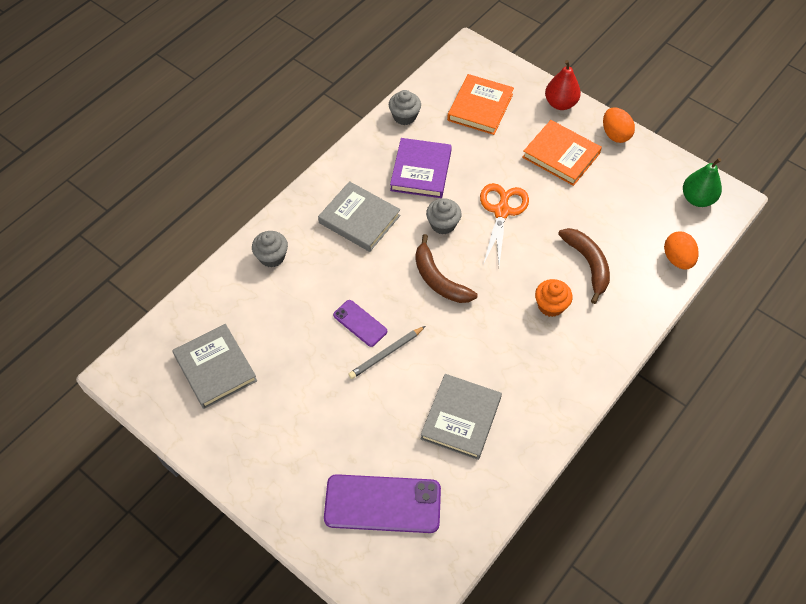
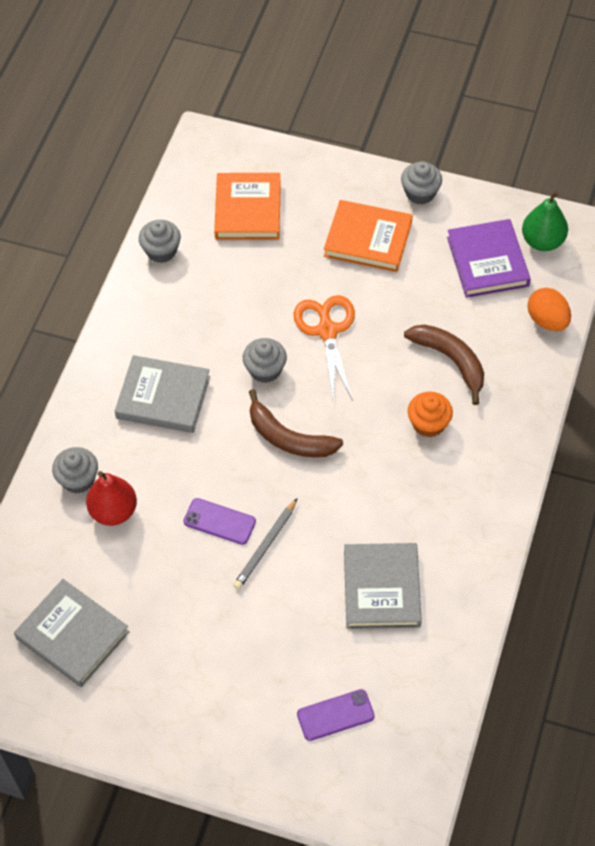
camera: 20 degrees left, 0 degrees up
(382, 503) = (335, 715): purple phone -> purple phone, size x0.54
(421, 171) = (211, 313): purple book -> purple book (487, 261)
(560, 103) = (341, 174): red pear -> red pear (113, 511)
(615, 134) = (420, 193): orange egg -> grey cupcake

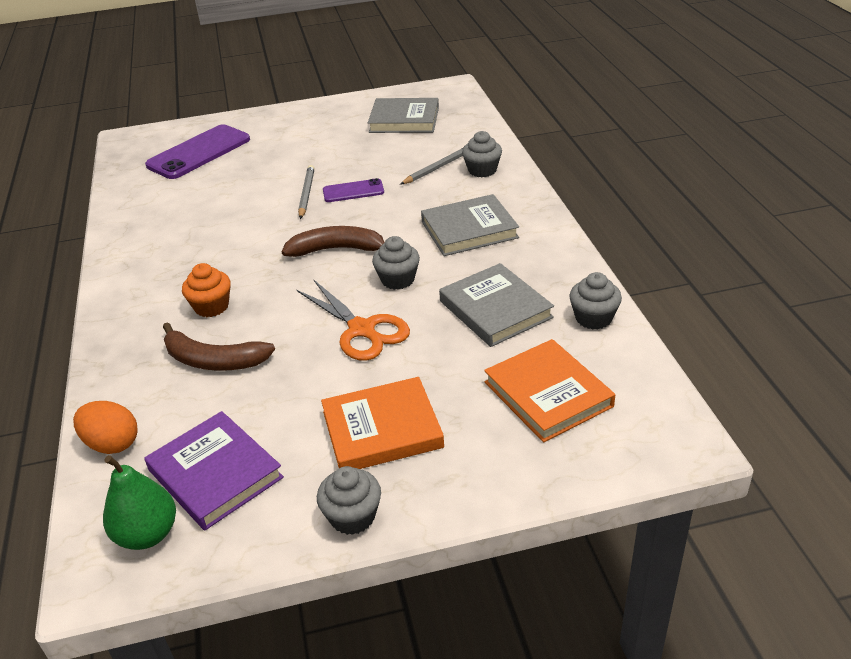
camera: 150 degrees right, 20 degrees down
(113, 511) = (438, 168): red pear -> grey pencil
(335, 715) = (199, 152): purple phone -> purple phone, size x1.86
(382, 588) = (198, 208): grey book -> grey book (495, 309)

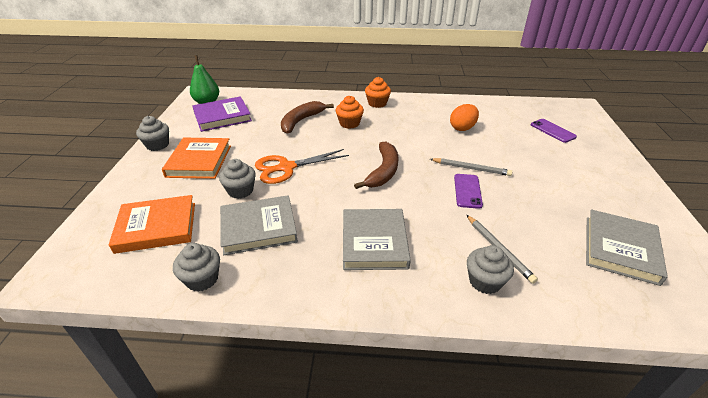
camera: 105 degrees right, 0 degrees up
(112, 444) = (266, 97): orange egg -> orange egg (462, 128)
(131, 295) = (377, 103): none -> orange cupcake
(199, 152) = (552, 131): purple phone -> purple phone, size x0.54
(397, 279) = (328, 190): grey cupcake -> grey cupcake (240, 191)

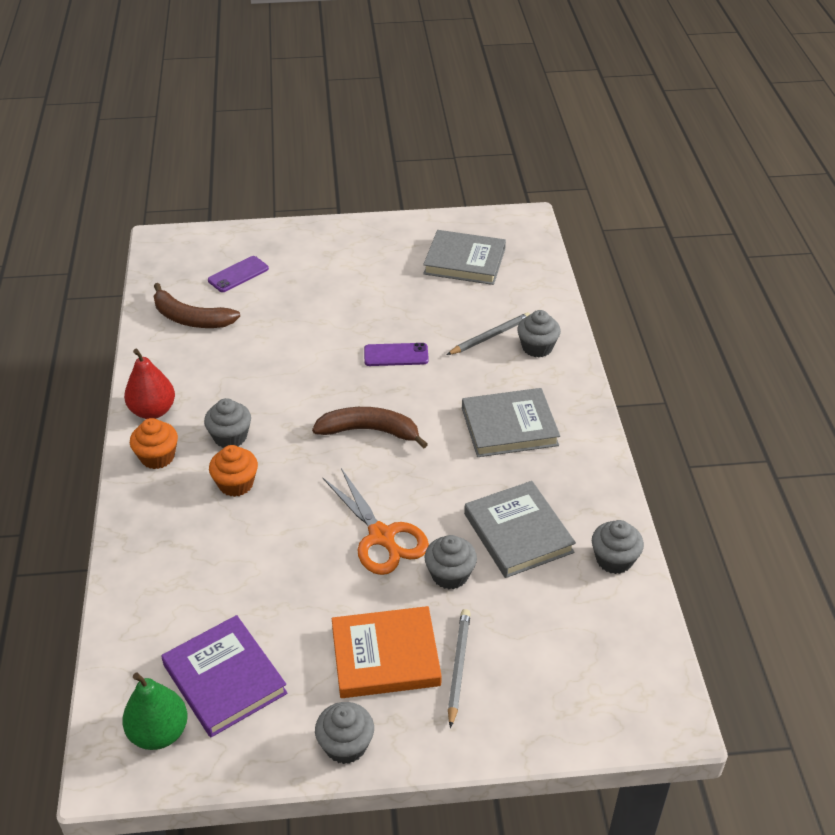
camera: 100 degrees left, 5 degrees up
(156, 227) = (550, 642): orange book -> none
(301, 121) = (232, 550): brown banana -> brown banana (190, 318)
(388, 123) = (230, 437): none -> grey cupcake
(414, 102) = (153, 411): none -> red pear
(462, 128) = (239, 356): orange egg -> none
(471, 168) = (346, 351): grey pencil -> grey pencil (458, 667)

